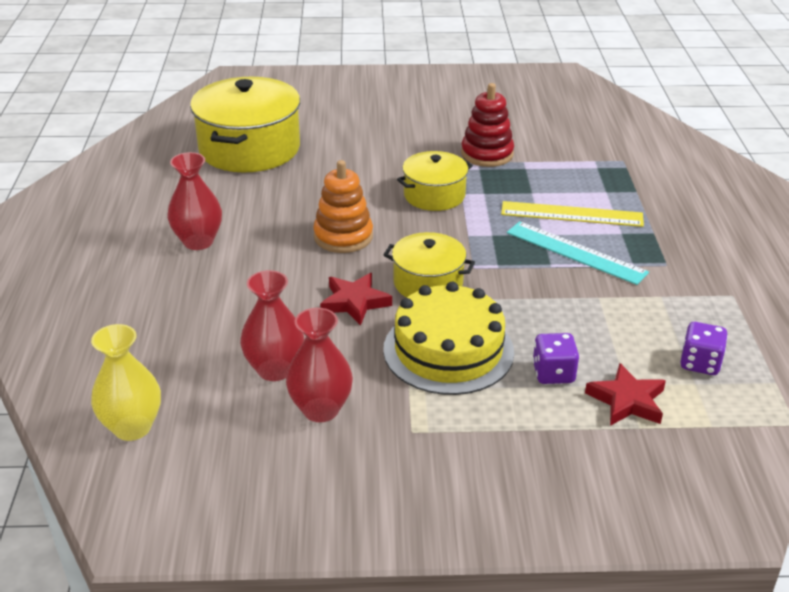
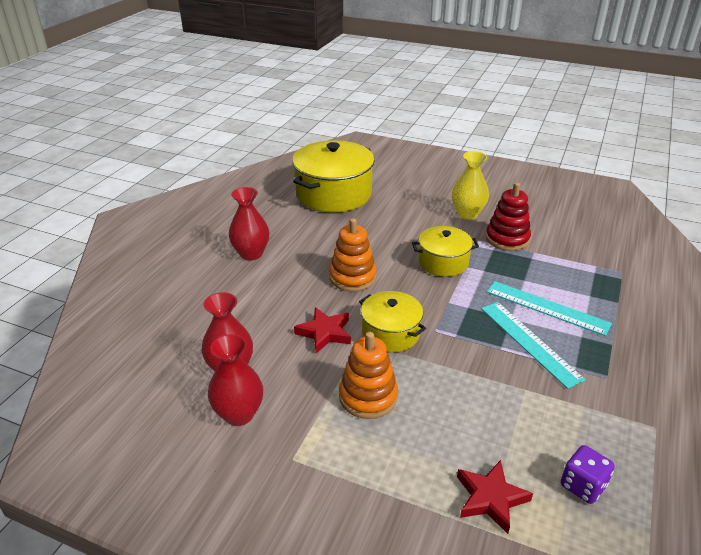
camera: 25 degrees right, 0 degrees up
(132, 427) = (107, 382): yellow vase -> yellow vase (467, 214)
(448, 350) = (368, 397): yellow cake -> orange stacking toy
(553, 373) = (441, 448): purple dice -> none
(571, 214) = (547, 308): yellow ruler -> turquoise ruler

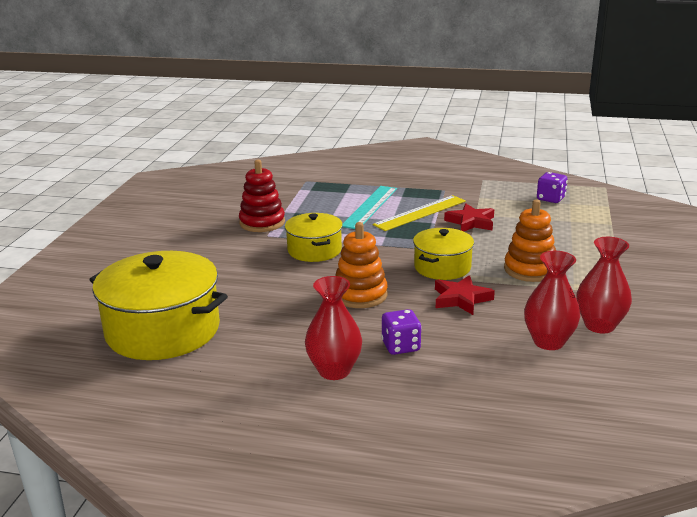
camera: 100 degrees left, 10 degrees down
(266, 286) = (401, 346): none -> purple dice
(467, 214) = (212, 242): yellow vase -> none
(490, 498) = (586, 223): red star -> red star (471, 222)
(530, 342) = (420, 213): turquoise ruler -> yellow ruler

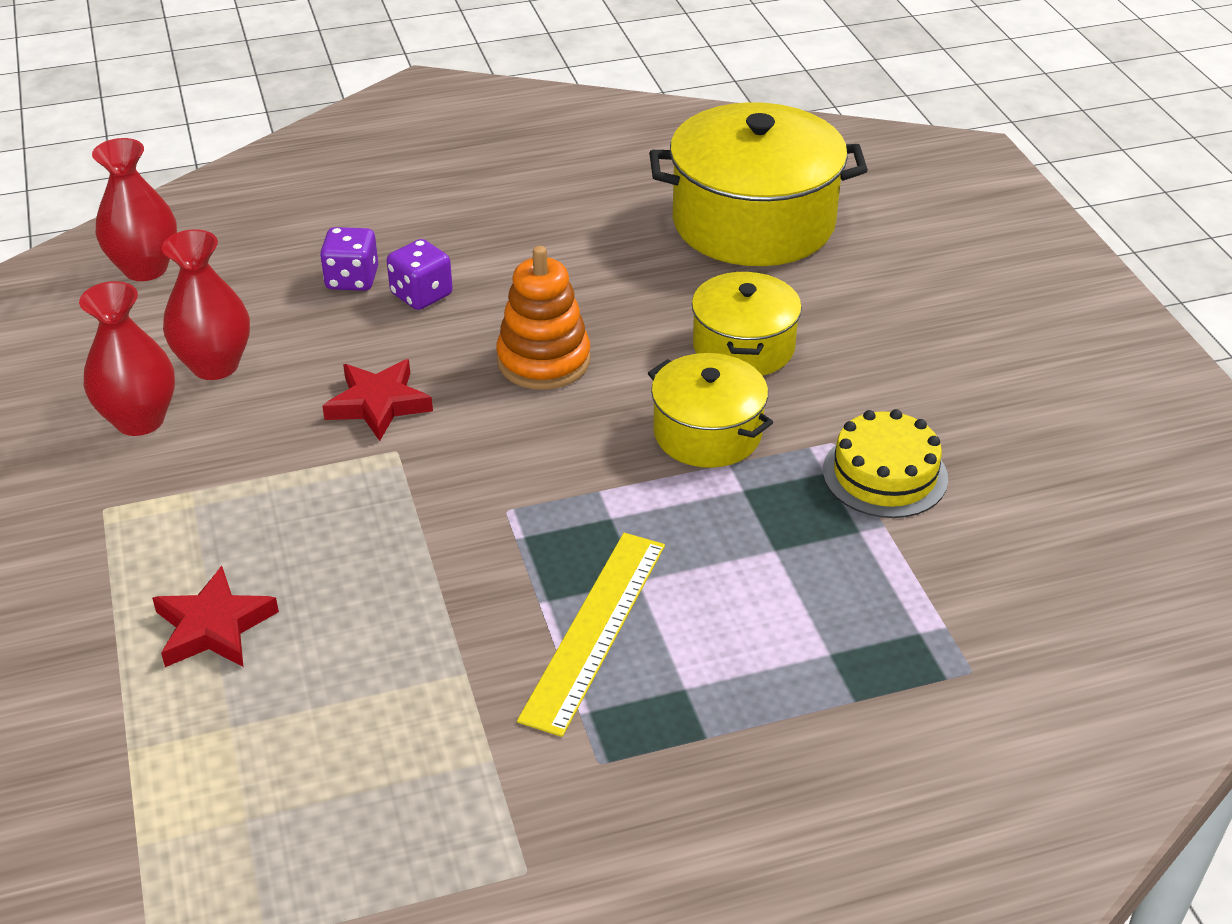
camera: 150 degrees right, 15 degrees up
(262, 223) = (885, 474): red stacking toy -> yellow cake
(334, 371) = (482, 238): red vase -> red vase (145, 268)
(370, 207) = (721, 612): turquoise ruler -> none
(442, 267) = (448, 467): yellow pot -> yellow pot (743, 347)
(471, 222) = (462, 634): red star -> red star (214, 626)
(530, 270) = (283, 515): orange stacking toy -> none
(550, 199) = (301, 824): purple dice -> purple dice (352, 279)

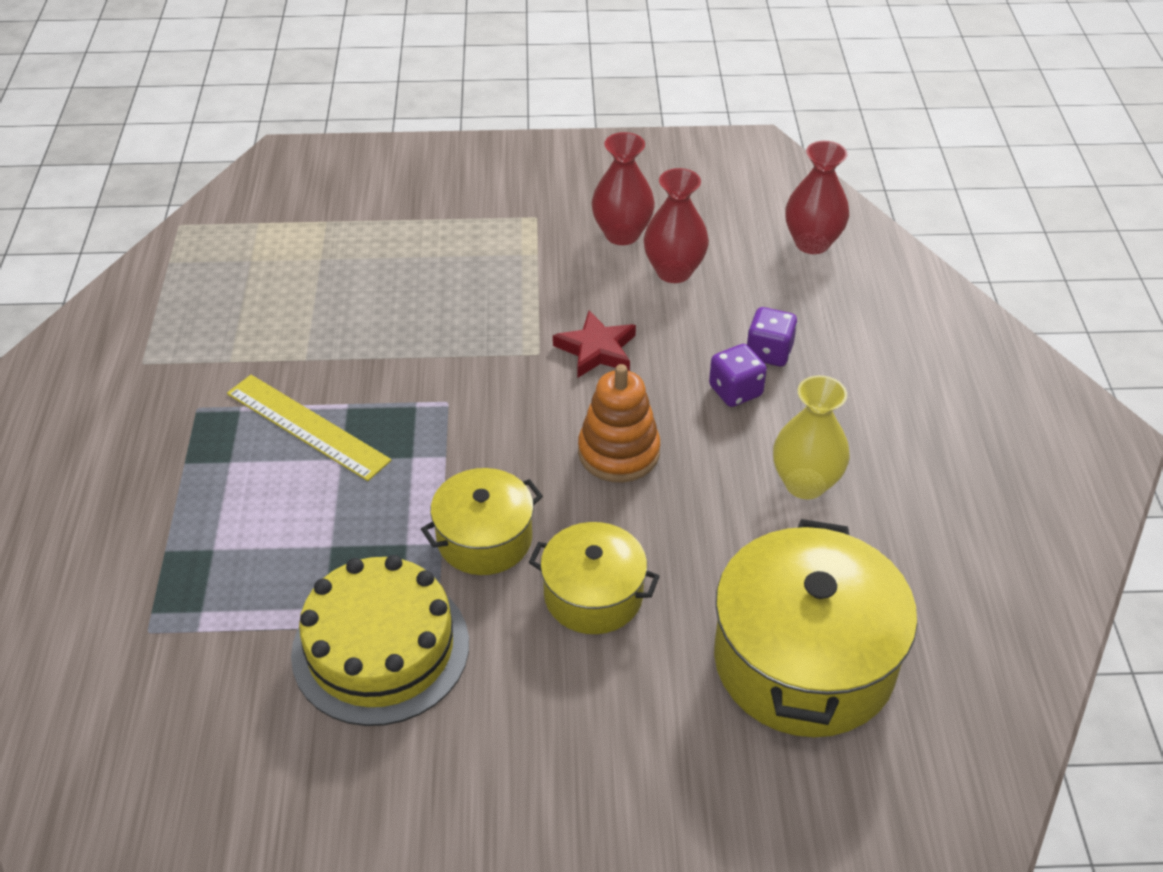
camera: 105 degrees right, 5 degrees up
(214, 626) = (404, 256): red star -> none
(542, 239) = (805, 483): none -> yellow vase
(885, 474) = (380, 648): yellow cake -> yellow cake, size x1.55

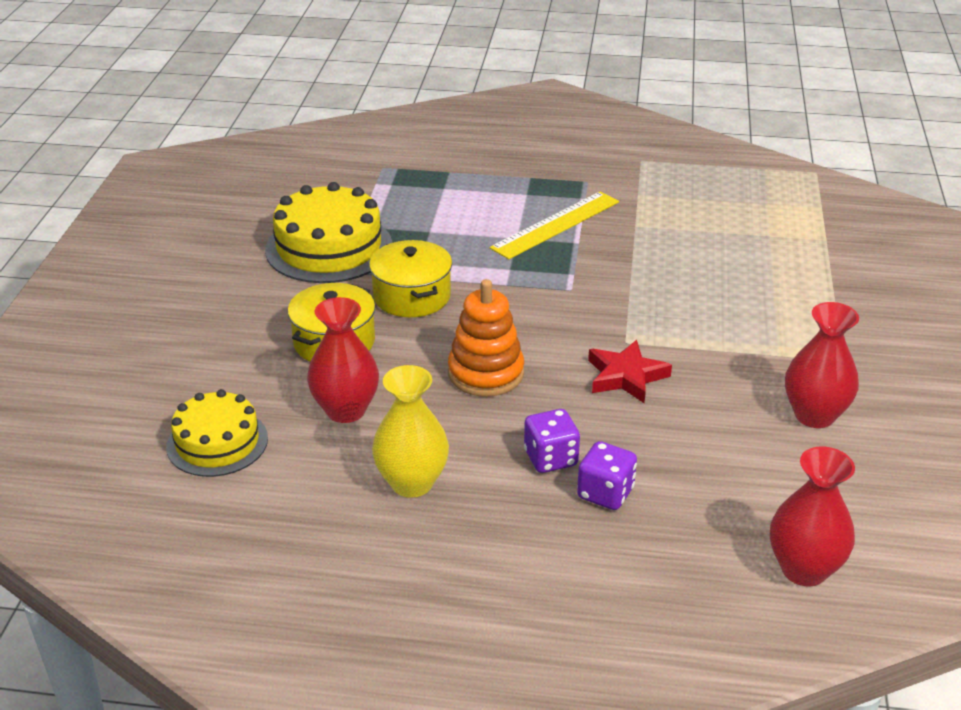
camera: 100 degrees right, 10 degrees down
(674, 271) = (748, 444): red vase -> red vase (346, 410)
(804, 661) = (217, 442): yellow pot -> yellow cake

